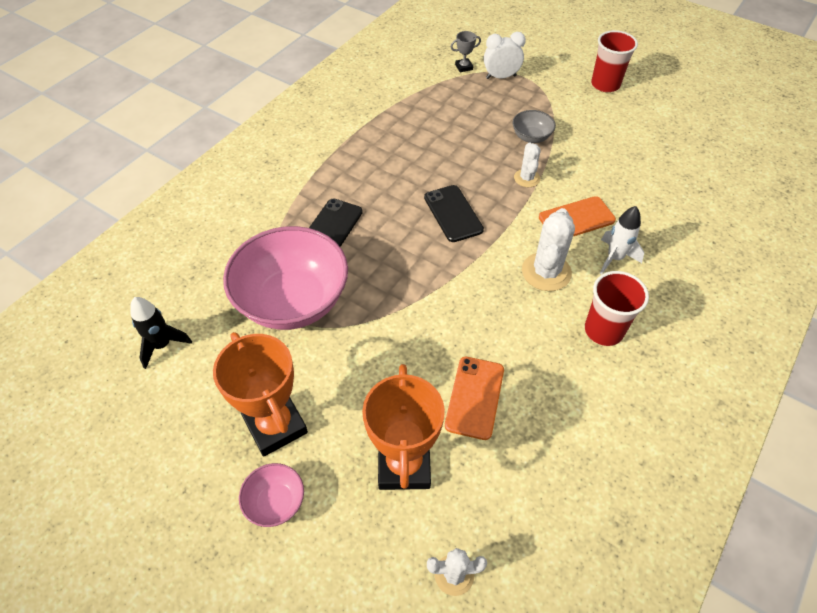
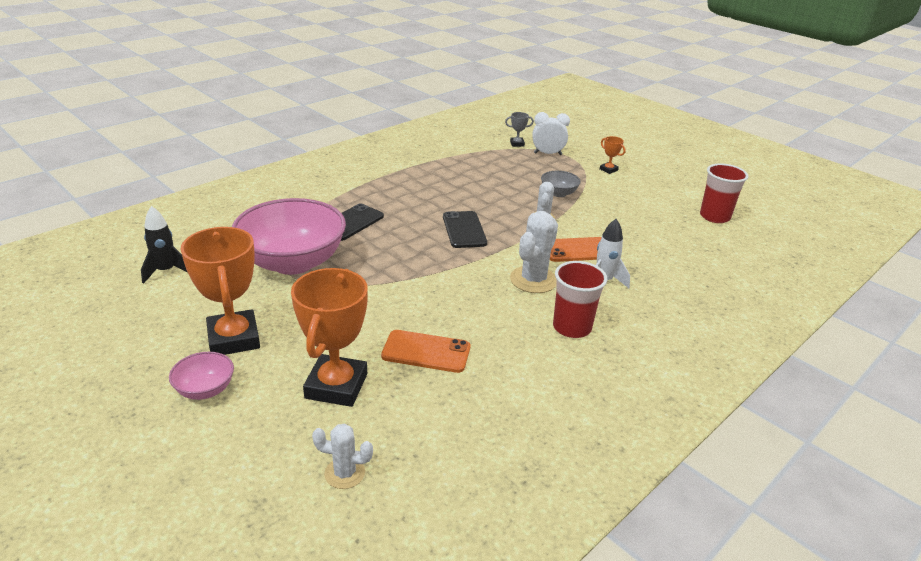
camera: 10 degrees right, 20 degrees down
(475, 397) = (426, 352): orange phone -> orange phone turned 75 degrees clockwise
(571, 90) = (608, 170): none -> orange trophy
(605, 84) = (642, 171): red cup -> red cup (714, 217)

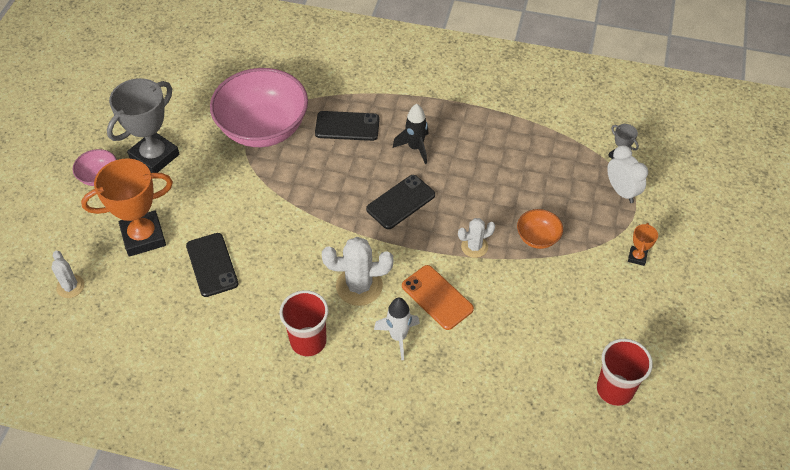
camera: 60 degrees right, 20 degrees up
(166, 271) = (200, 74): black rocket -> black rocket (415, 148)
(233, 338) = (154, 156): orange trophy -> grey trophy
(426, 352) = (212, 265): orange phone -> black phone
(558, 193) = (537, 238): grey bowl -> orange bowl

